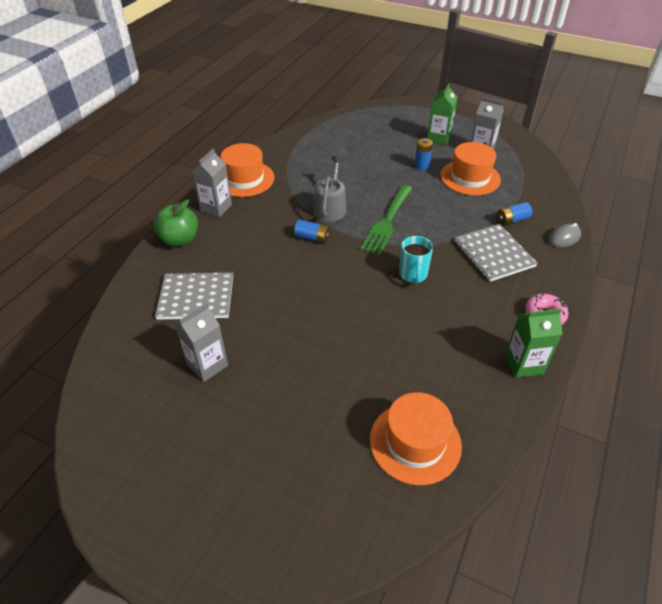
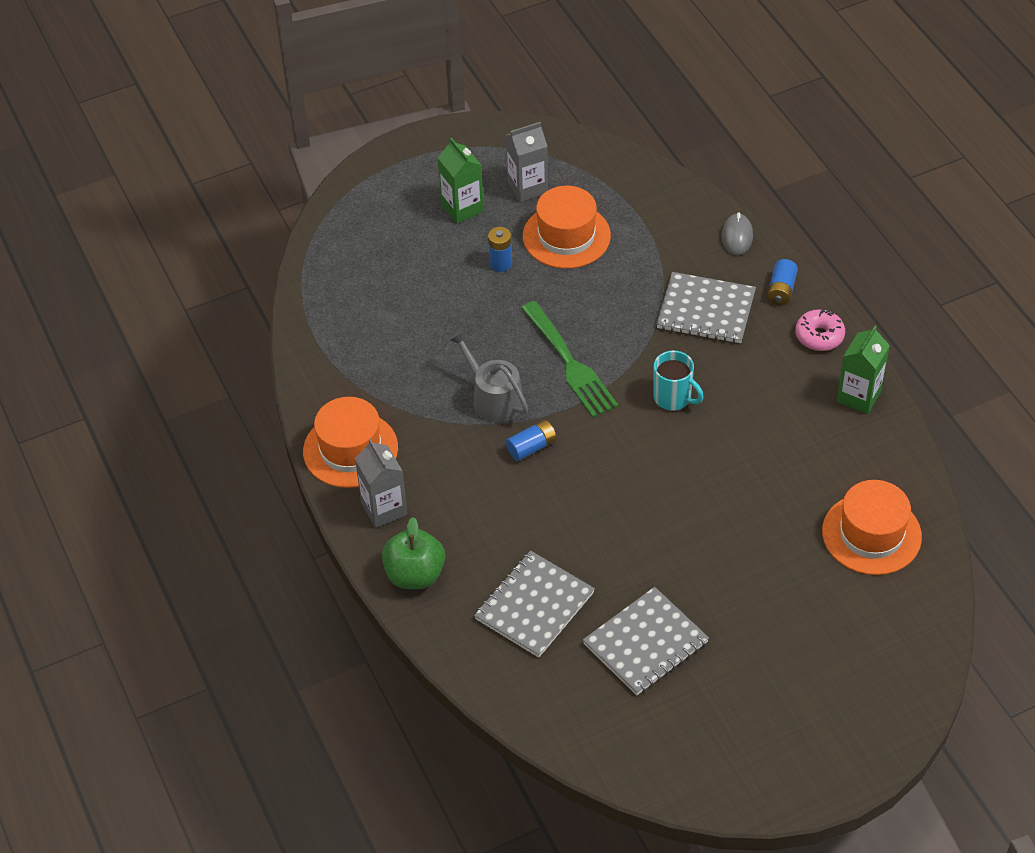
camera: 50 degrees left, 5 degrees up
(207, 365) = (645, 643): grey carton -> grey notebook
(512, 220) = (671, 256): blue battery -> blue battery (781, 290)

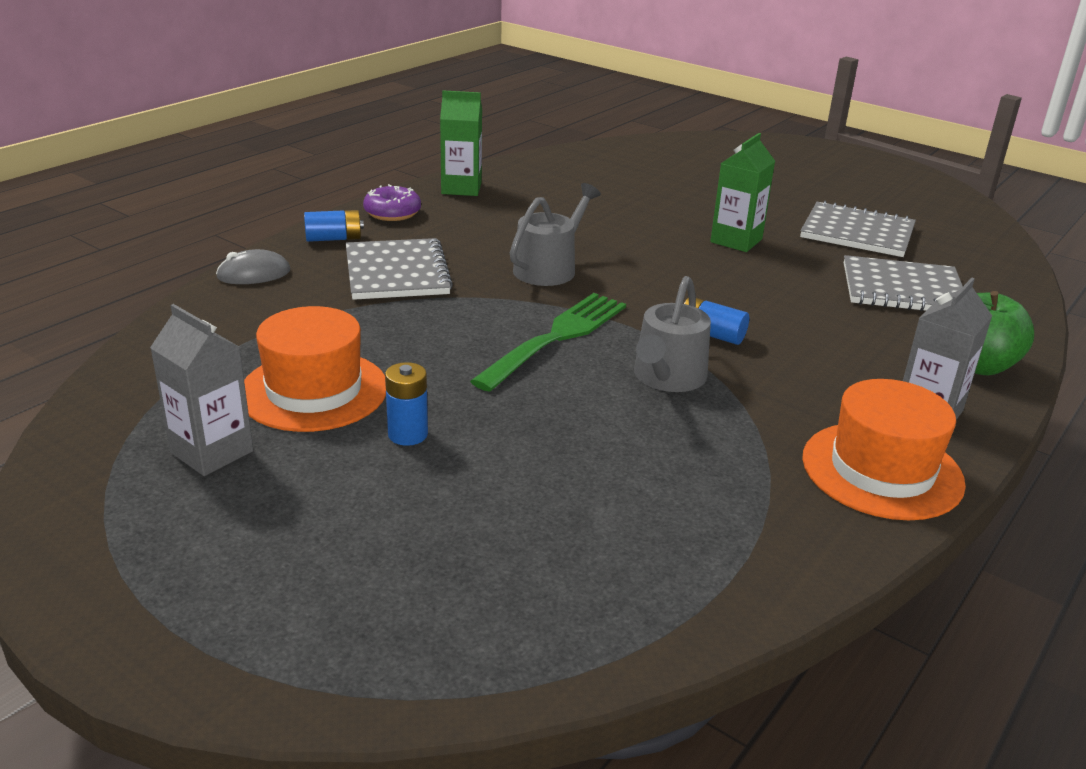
camera: 120 degrees left, 20 degrees down
(462, 208) = (293, 509): green carton -> green carton (736, 241)
(673, 398) = (549, 268): turquoise mug -> grey watering can
(819, 336) = (392, 213): pink donut -> purple donut
(871, 534) = (618, 167): orange hat -> none

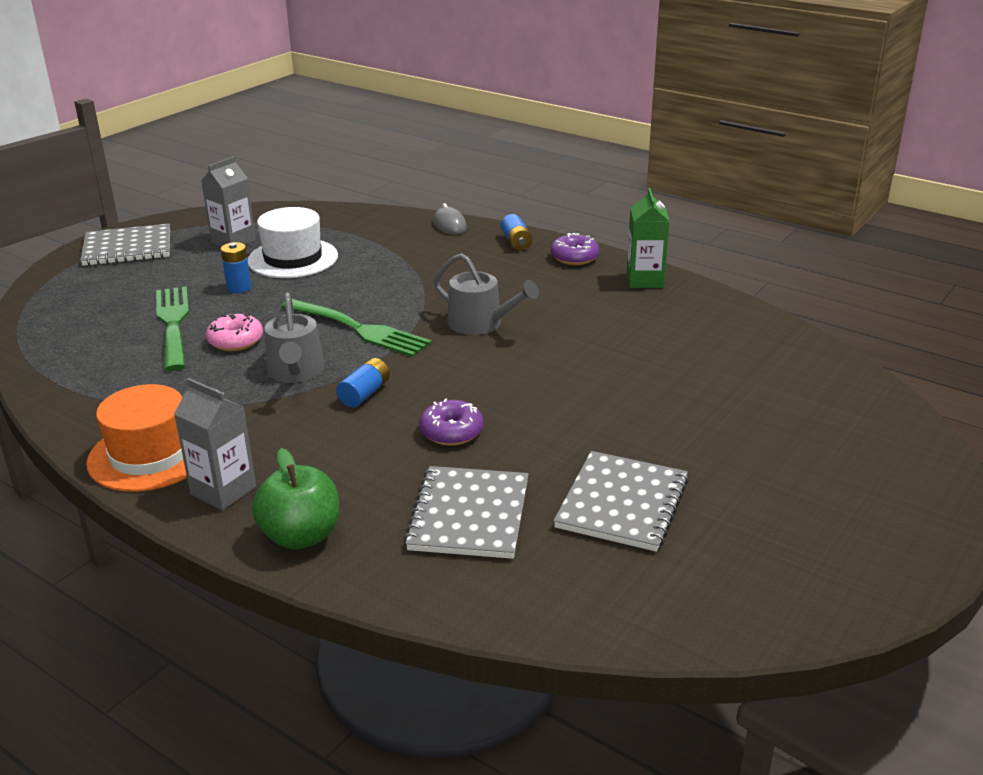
camera: 90 degrees right, 0 degrees up
(314, 391) = (293, 258): orange hat -> white hat
(397, 272) = (461, 268): grey notebook -> grey notebook (127, 248)
(526, 488) = (173, 324): none -> green fork
(585, 426) = (236, 341): none -> pink donut
(667, 377) = (296, 372): grey watering can -> grey watering can turned 120 degrees counterclockwise
(736, 241) = (570, 418): green carton -> none
(774, 291) = (451, 432): none -> purple donut

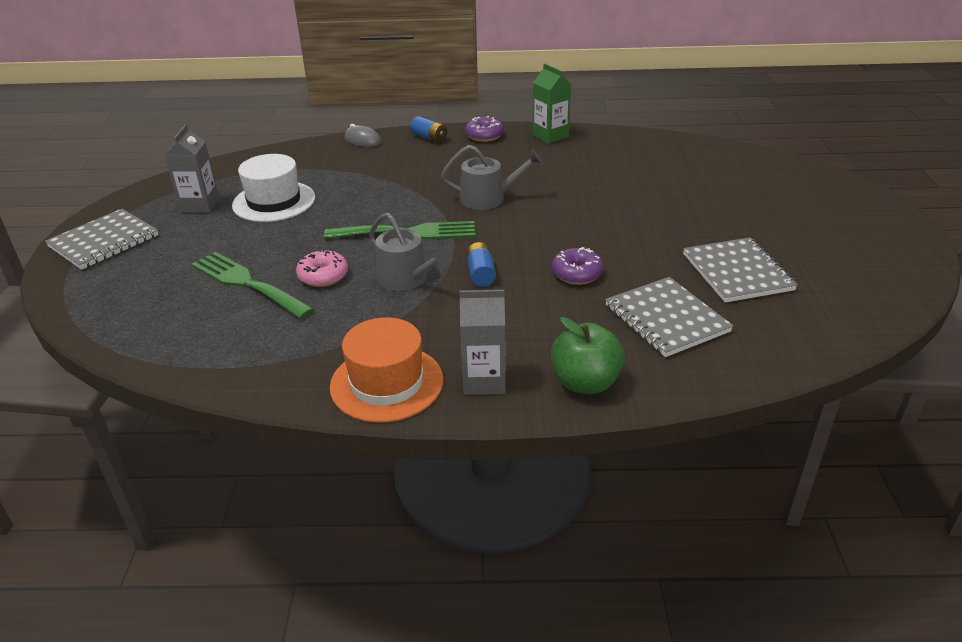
camera: 35 degrees left, 5 degrees up
(239, 288) = (262, 237): blue battery -> none

